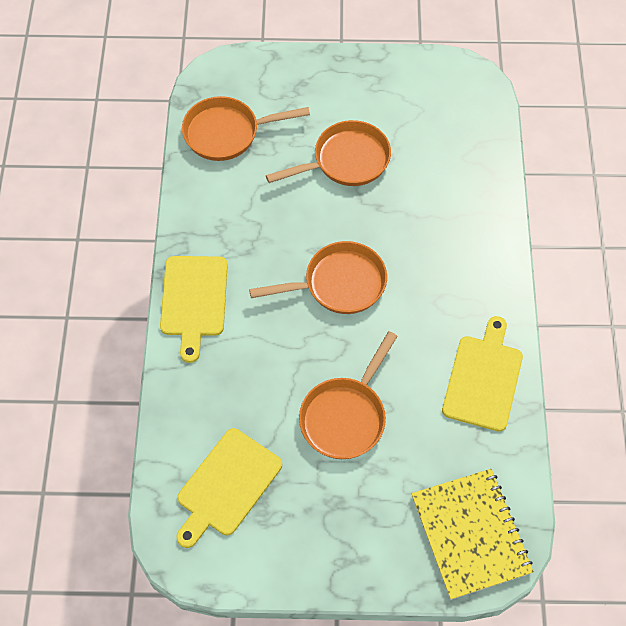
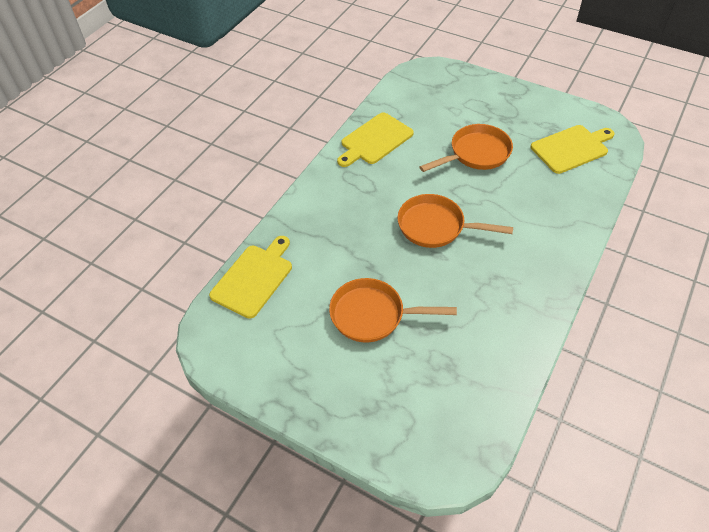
camera: 150 degrees left, 10 degrees down
(194, 300) = (555, 259): yellow cutting board -> yellow cutting board (254, 278)
(227, 133) = (468, 391): orange pan -> none
(470, 534) = (435, 83): yellow notebook -> none

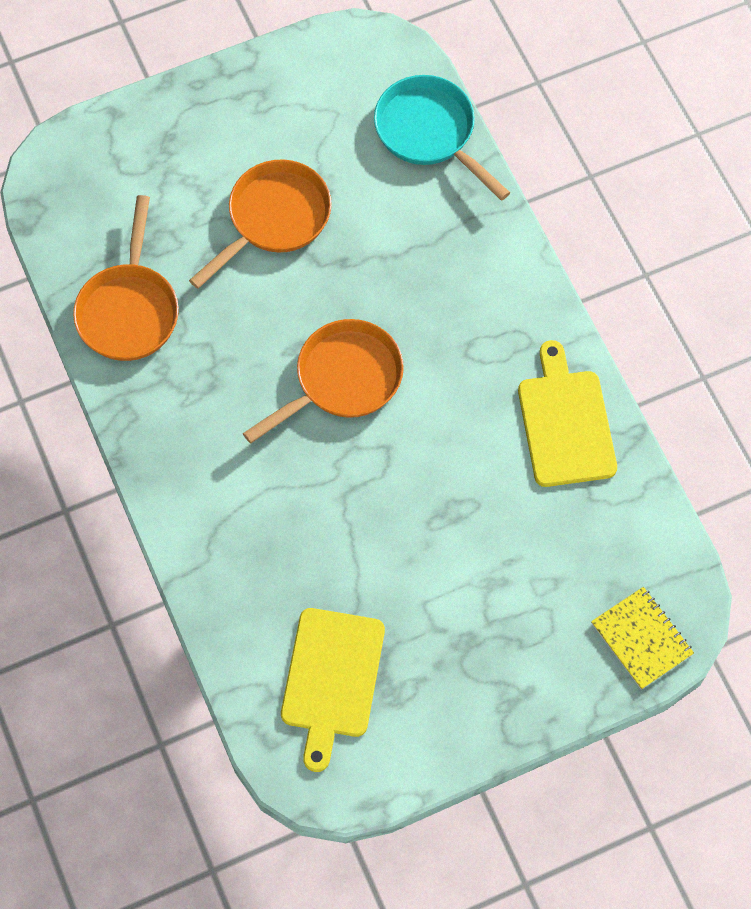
camera: 125 degrees right, 15 degrees up
(254, 278) = (429, 132): yellow cutting board -> turquoise pan
(444, 75) = (641, 639): none -> yellow notebook
(476, 153) = (429, 537): orange pan -> orange pan (129, 310)

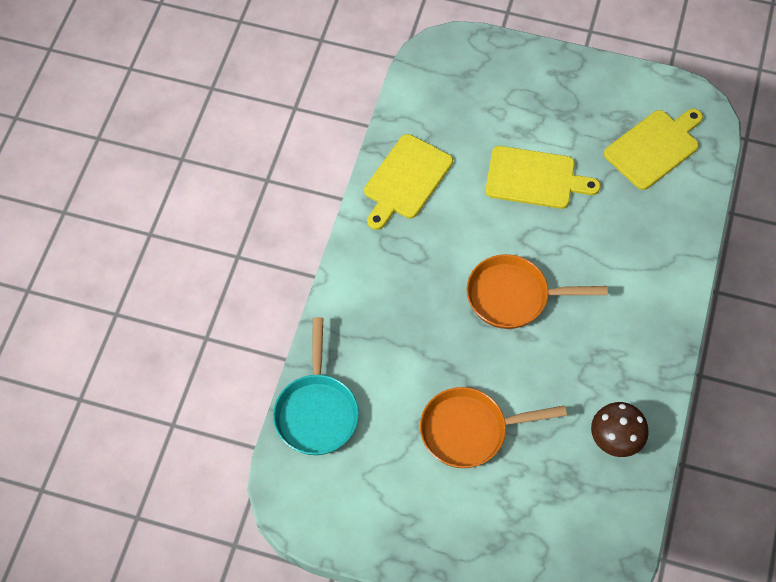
camera: 140 degrees left, 5 degrees down
(129, 310) = (615, 440): orange pan -> brown mushroom
(432, 532) = (535, 178): none -> yellow cutting board
(641, 639) = (470, 55): yellow notebook -> none

